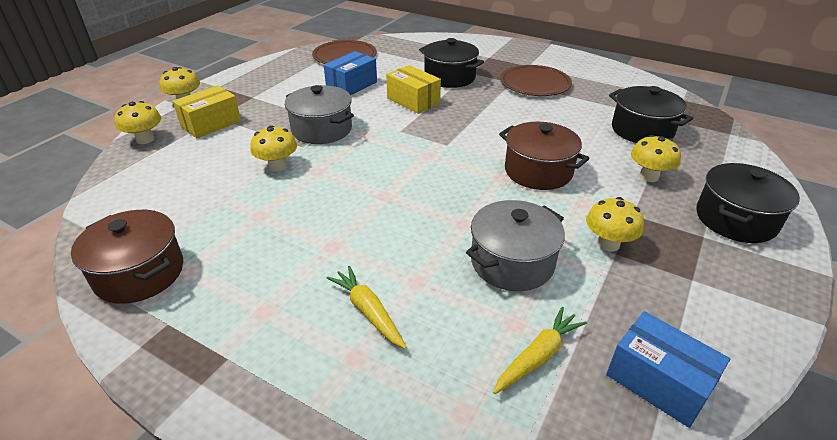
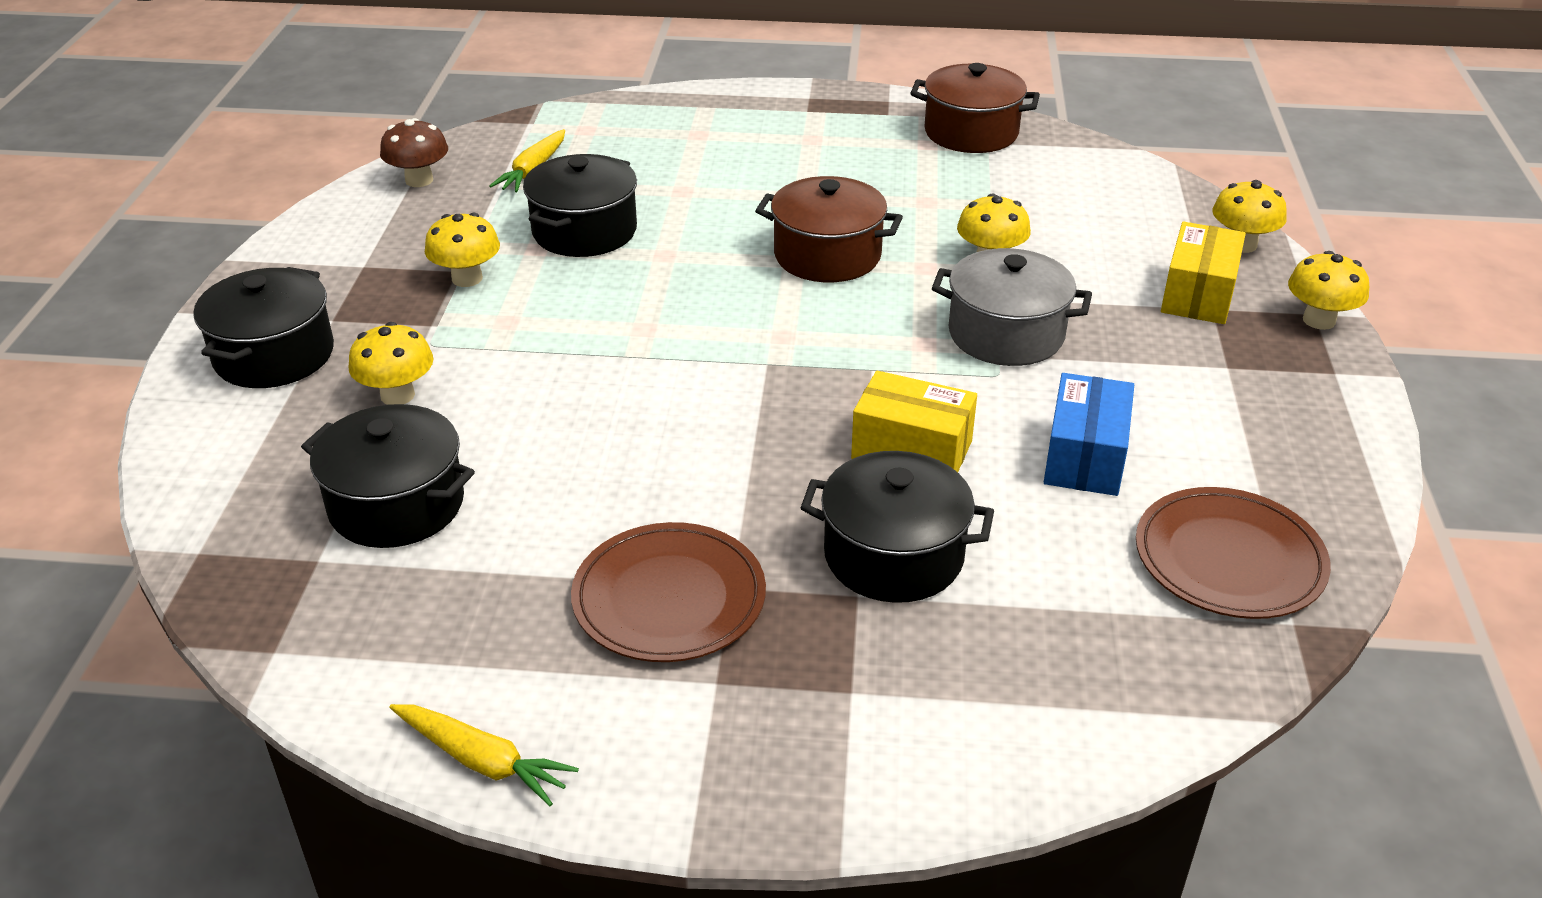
camera: 155 degrees right, 0 degrees up
(368, 312) = (713, 160): yellow carrot -> yellow carrot (481, 760)
(512, 262) = (584, 231): grey pot -> black pot
(538, 171) = (588, 355): brown pot -> brown pot (827, 255)
(658, 381) = (419, 180): blue box -> brown mushroom

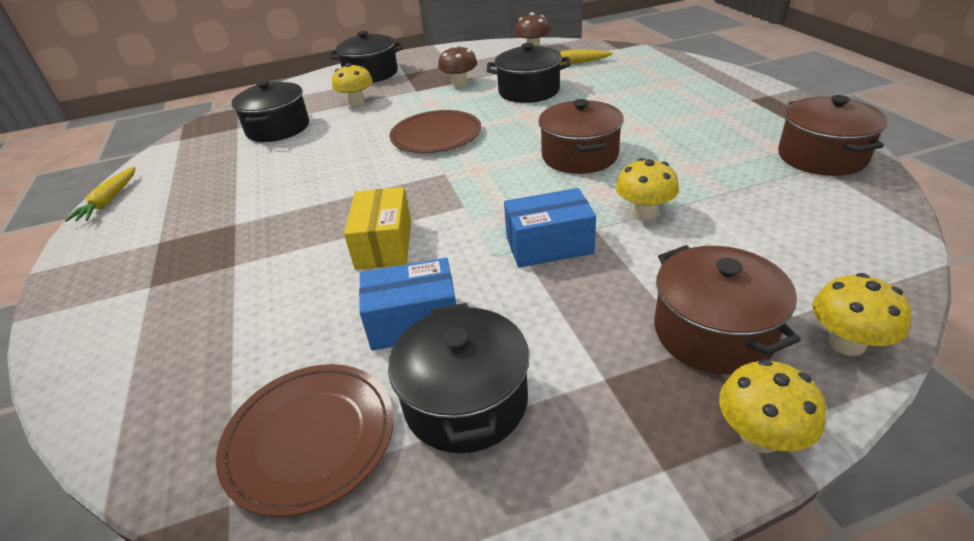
camera: 70 degrees right, 0 degrees up
(467, 278) = (460, 84): yellow mushroom -> brown mushroom
(669, 598) = (223, 209): brown plate -> brown plate (436, 135)
(893, 556) = (273, 267): black pot -> black pot (466, 401)
(1006, 334) = (549, 245): grey pot -> blue box
(1198, 294) = (713, 332): yellow box -> brown pot

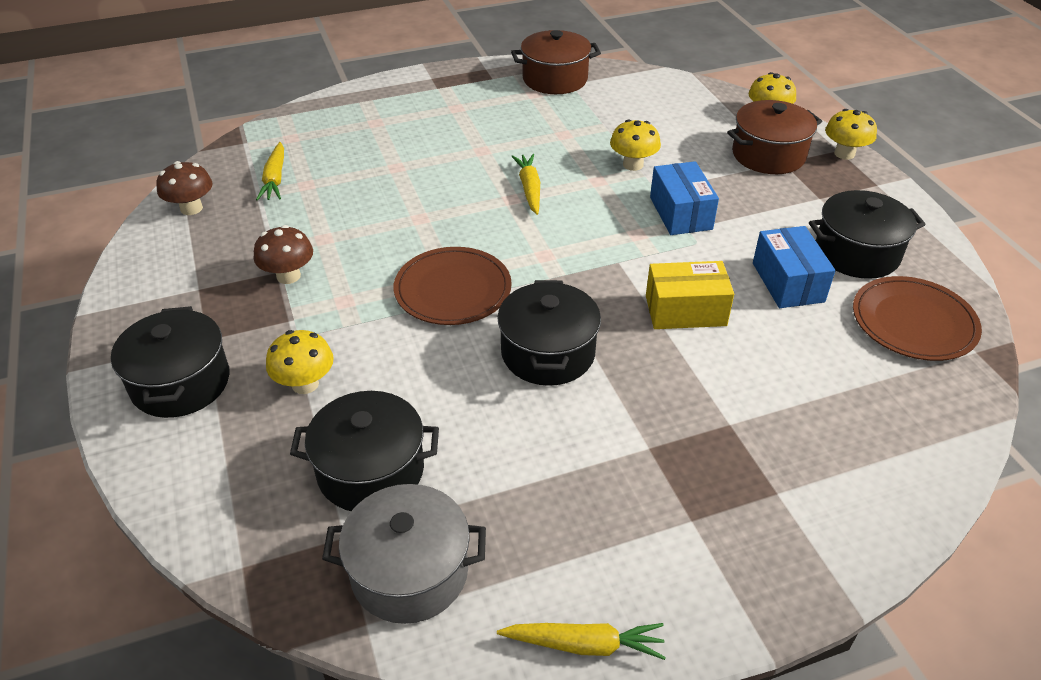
camera: 95 degrees left, 5 degrees up
(200, 147) = (409, 572): none -> grey pot
(529, 91) = (349, 216): black pot -> black pot (548, 353)
(579, 156) = (529, 189): brown pot -> yellow carrot

